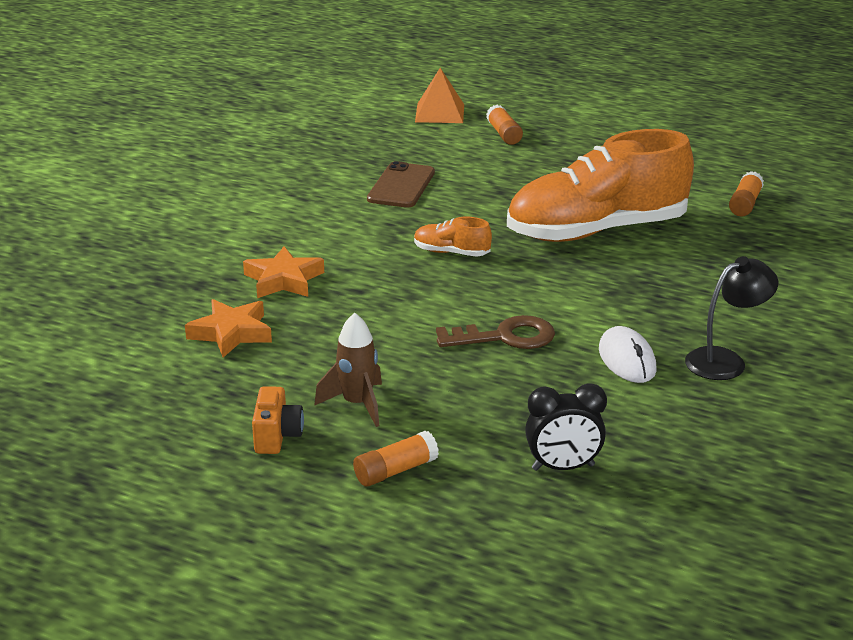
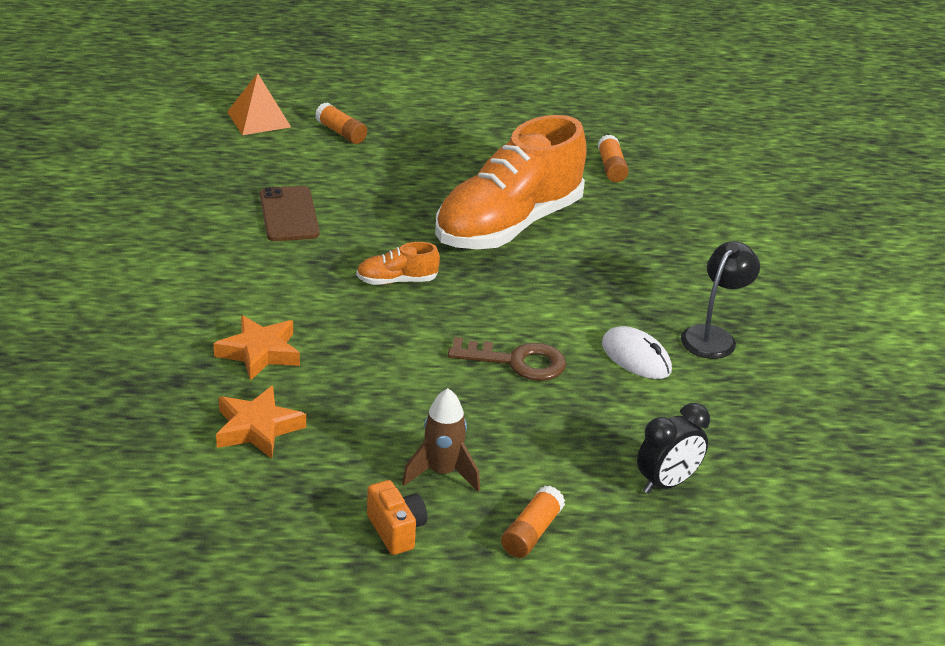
camera: 30 degrees left, 5 degrees up
(505, 337) = (516, 362): brown key -> brown key turned 45 degrees clockwise

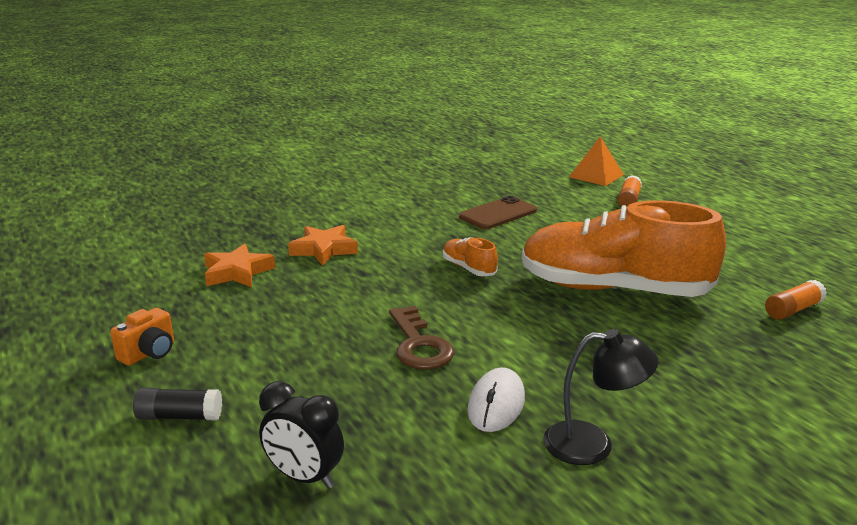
camera: 65 degrees right, 10 degrees down
(442, 473) = (235, 352): brown rocket -> none
(531, 532) = (180, 416): orange glue stick -> black glue stick

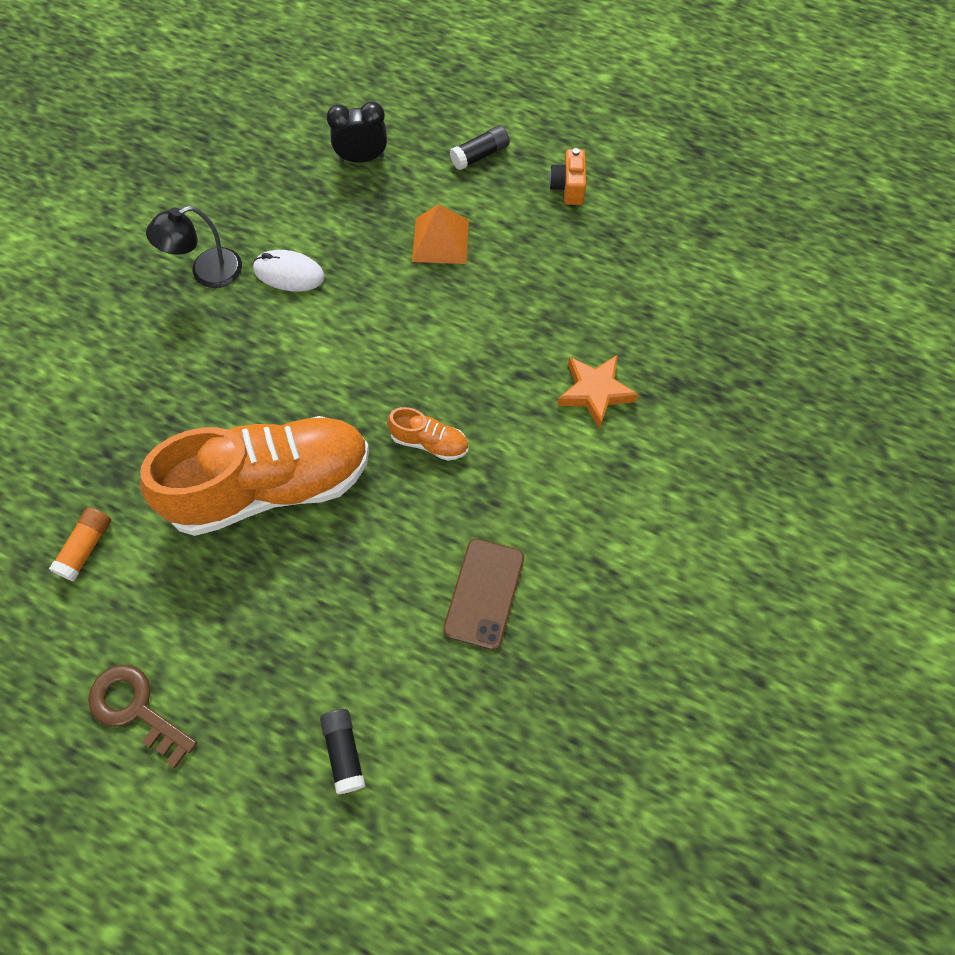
camera: 145 degrees right, 40 degrees up
(237, 272) = (628, 309): orange star -> none
(419, 345) = (388, 304): brown key -> brown key (136, 709)
(496, 404) = (289, 273): white mouse -> white mouse turned 60 degrees counterclockwise
(596, 176) = (431, 831): orange pyramid -> orange pyramid (440, 240)
(628, 200) = (344, 752): orange glue stick -> black glue stick

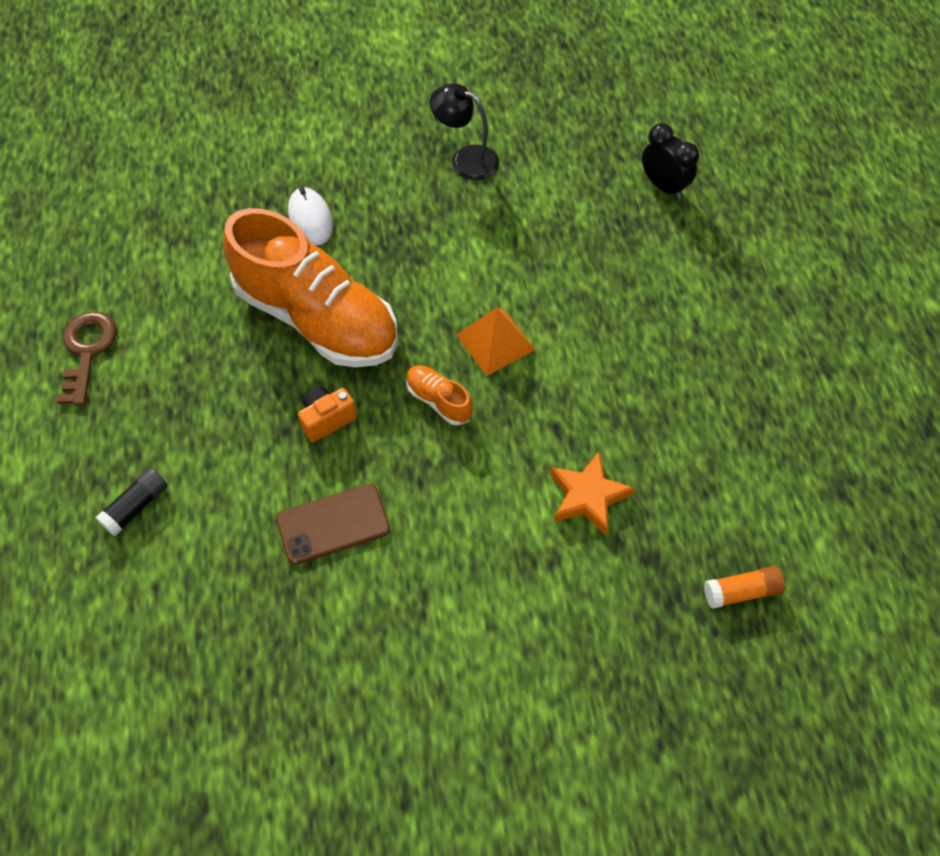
camera: 55 degrees right, 5 degrees down
(86, 548) = (187, 240): orange glue stick -> orange glue stick (741, 592)
(289, 273) = (511, 209): white mouse -> white mouse (310, 219)
(429, 442) = (438, 400): orange shoe -> orange shoe turned 150 degrees clockwise
(440, 240) = (635, 289): orange pyramid -> orange pyramid (495, 341)
(480, 155) = (748, 264): black glue stick -> none
(568, 187) = (781, 349): orange camera -> orange camera (327, 419)

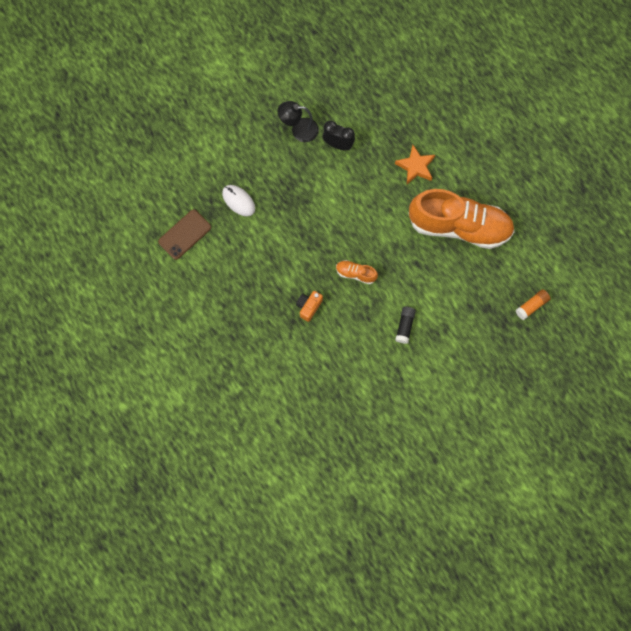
camera: 25 degrees left, 15 degrees up
(87, 351) = (171, 324): brown key -> none
(136, 507) = (245, 389): black glue stick -> black glue stick (405, 326)
(317, 318) = (274, 256): orange shoe -> orange shoe (459, 226)
(333, 524) = (340, 356): brown phone -> brown phone (185, 234)
(495, 341) = (366, 230): orange pyramid -> none
(588, 496) = (446, 291): orange star -> orange star (415, 166)
(663, 186) = (407, 103): black clock -> black clock (338, 145)

